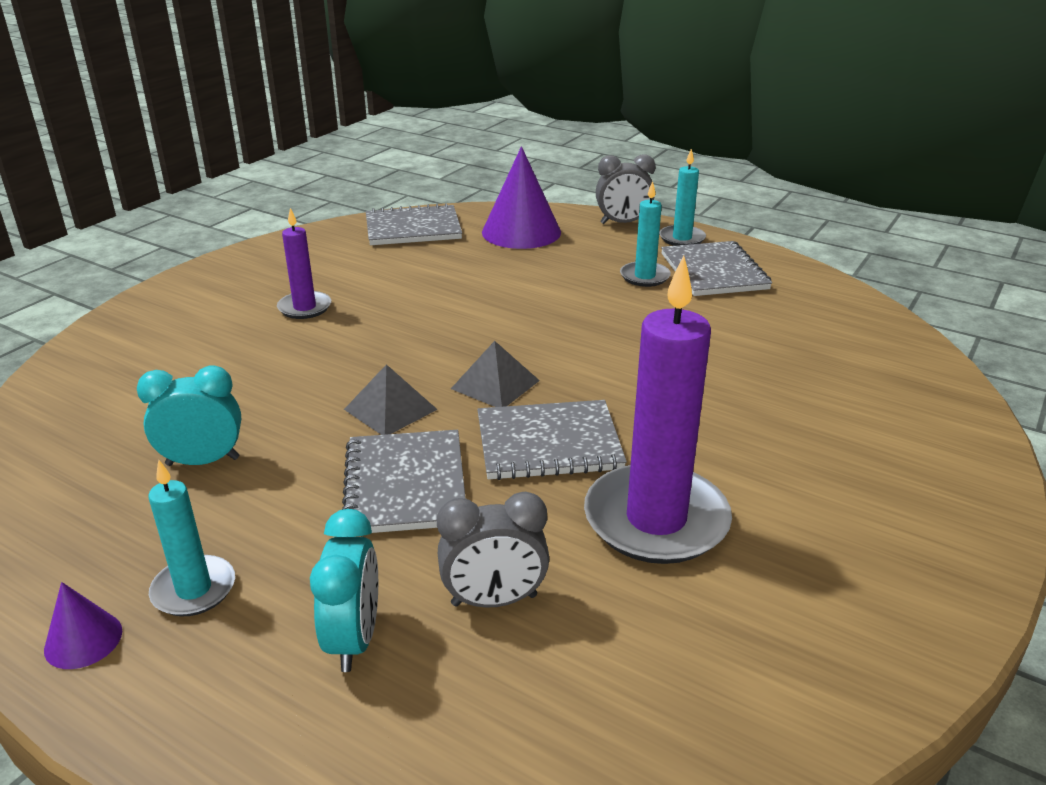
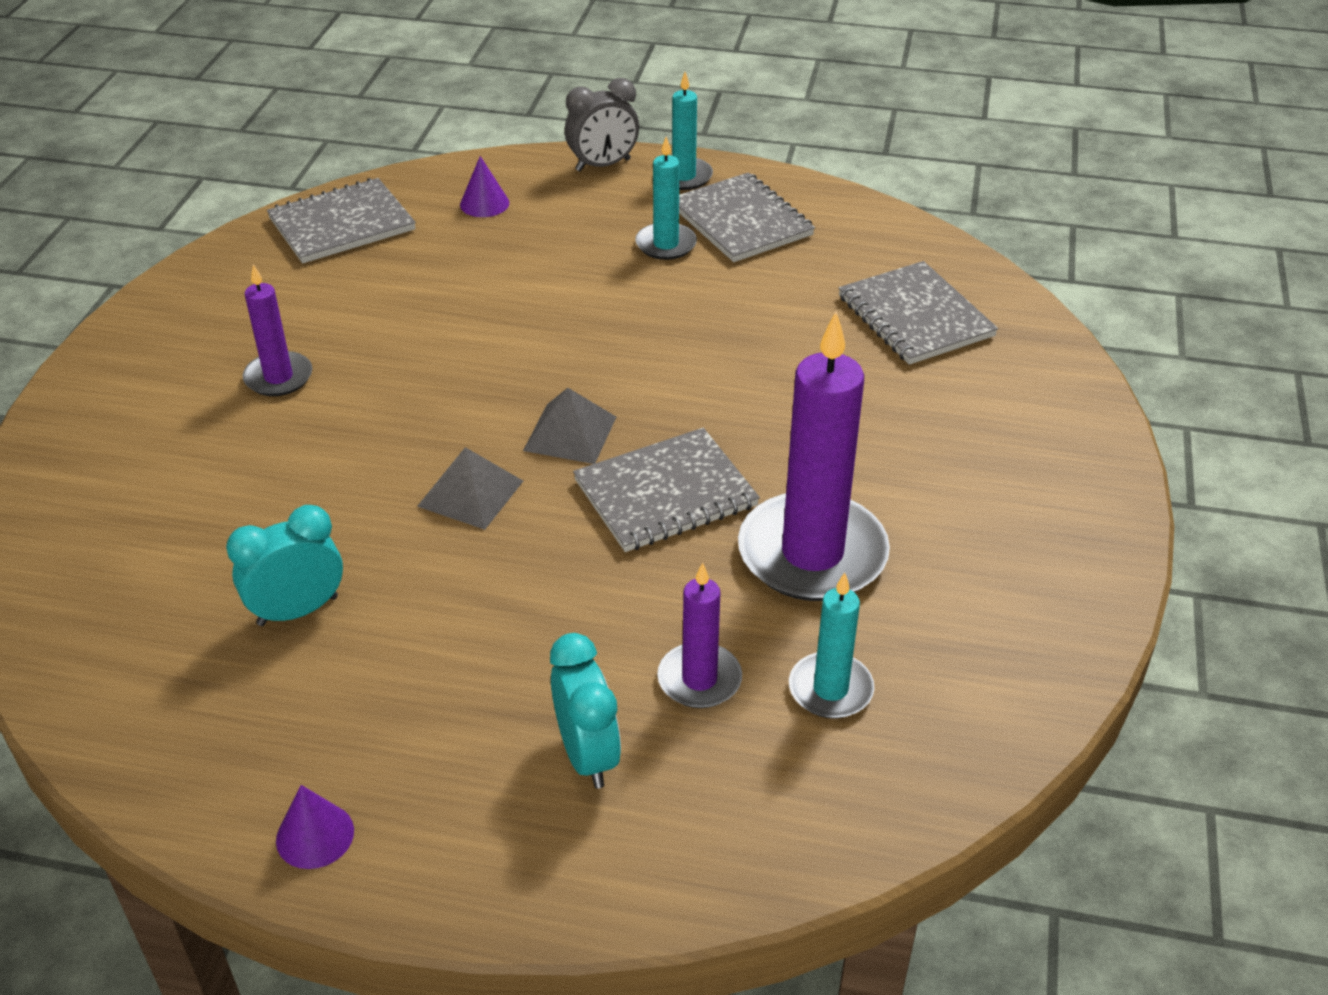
camera: 20 degrees left, 10 degrees up
(194, 589) = (392, 753): turquoise candle -> turquoise candle (830, 689)
(405, 484) = (541, 580): grey notebook -> grey notebook (915, 316)
(494, 600) = (699, 679): grey clock -> purple candle
(521, 232) = (484, 203): purple cone -> purple cone, size x0.48

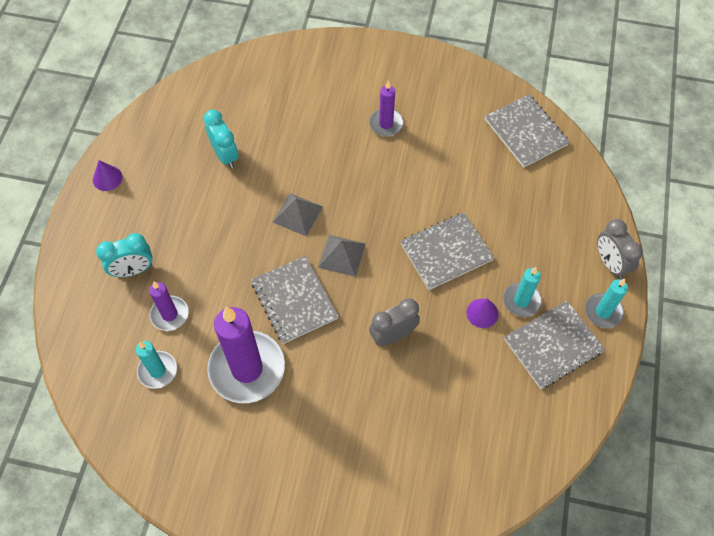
camera: 90 degrees right, 20 degrees up
(484, 203) = (556, 200): purple cone -> purple cone (482, 313)
(732, 374) = (393, 335): none -> grey clock
(915, 316) = (454, 445): grey notebook -> grey notebook (446, 252)

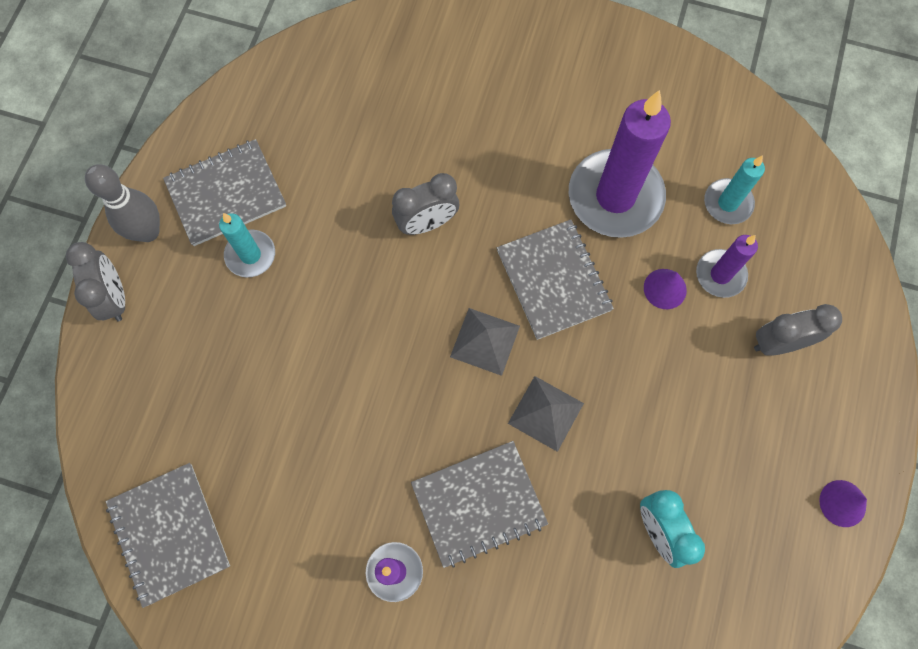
camera: 175 degrees left, 10 degrees up
(133, 270) = (779, 343): turquoise clock -> grey clock
(446, 252) = (337, 333): grey notebook -> grey notebook (478, 504)
(482, 313) = (306, 243): purple cone -> purple cone (665, 288)
(603, 312) = (148, 231): turquoise candle -> grey bowling pin

